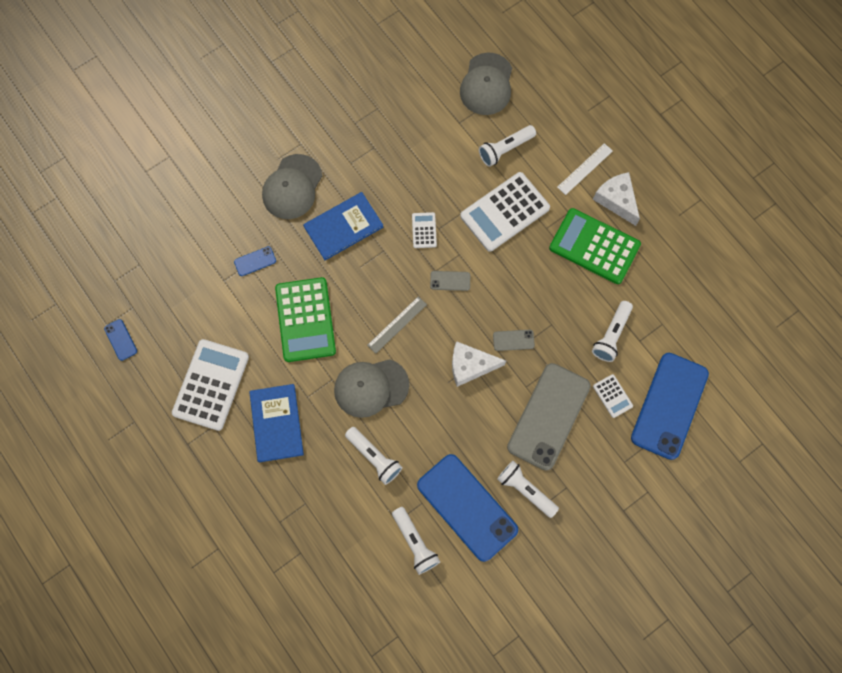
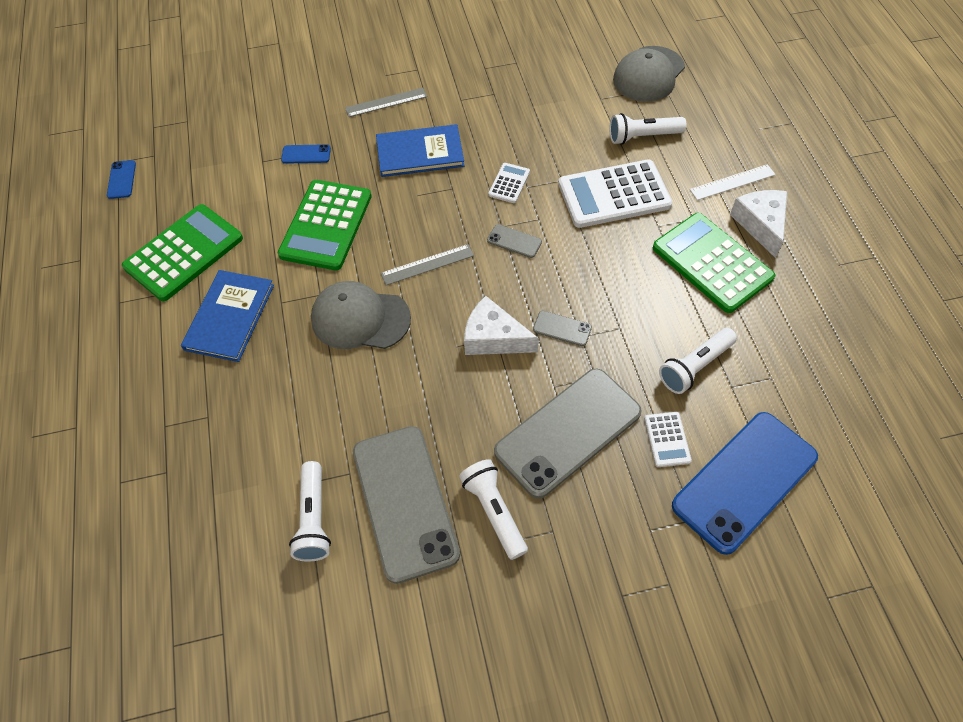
camera: 25 degrees right, 15 degrees down
(211, 384) = (184, 253): white calculator -> green calculator
(292, 187) = (386, 102): grey cap -> grey ruler
(374, 457) = (320, 396): white flashlight -> none
(467, 507) = (405, 502): blue phone -> grey phone

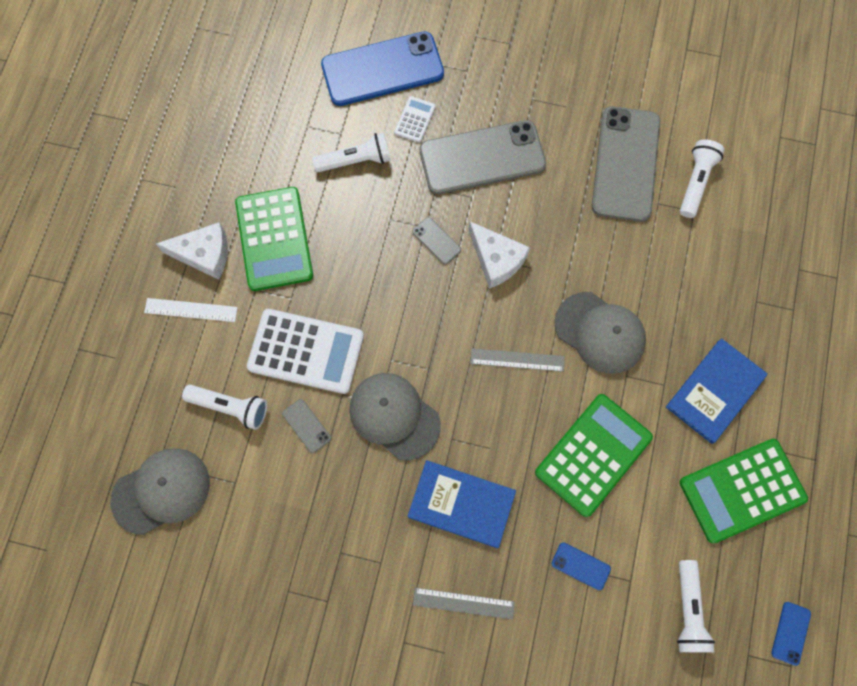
camera: 155 degrees left, 15 degrees up
(494, 511) = (565, 129): white flashlight -> white flashlight (688, 610)
(509, 183) = (394, 416): white calculator -> grey cap
(514, 241) = (427, 346): grey phone -> grey phone (306, 426)
(760, 224) = (204, 254): white cheese -> white cheese turned 105 degrees counterclockwise

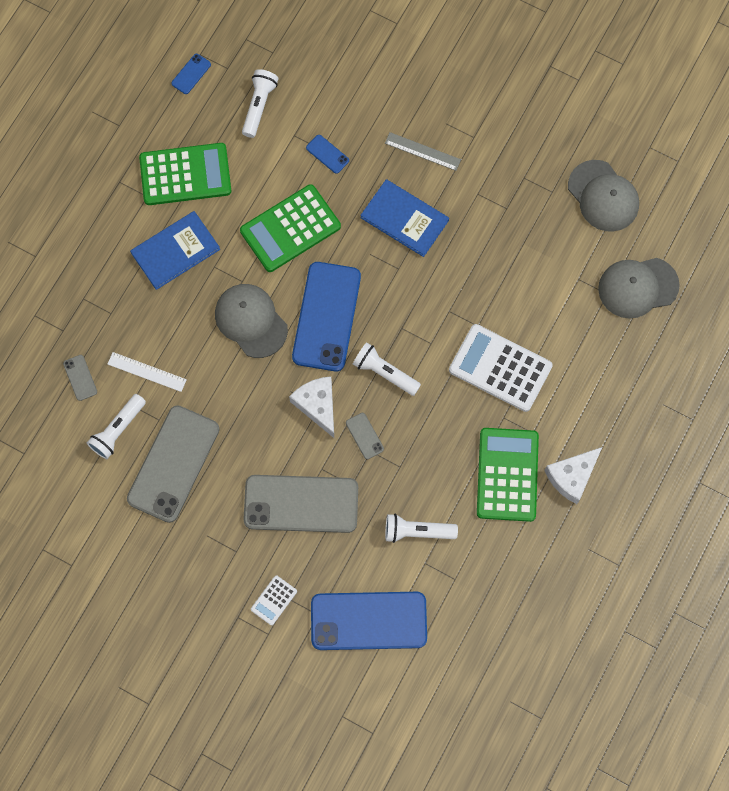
camera: 165 degrees left, 0 degrees up
(191, 310) = (591, 429): white ruler -> white ruler (146, 372)
(204, 254) = (572, 476): white cheese -> white cheese turned 60 degrees counterclockwise
(230, 407) = (572, 338): white flashlight -> white flashlight (384, 372)
(306, 426) = (512, 308): grey phone -> grey phone (80, 377)
(394, 416) = (439, 297): grey cap -> grey cap (603, 196)
(415, 119) = (352, 559): white calculator -> white calculator (274, 600)
(517, 359) = (326, 316): grey ruler -> blue phone

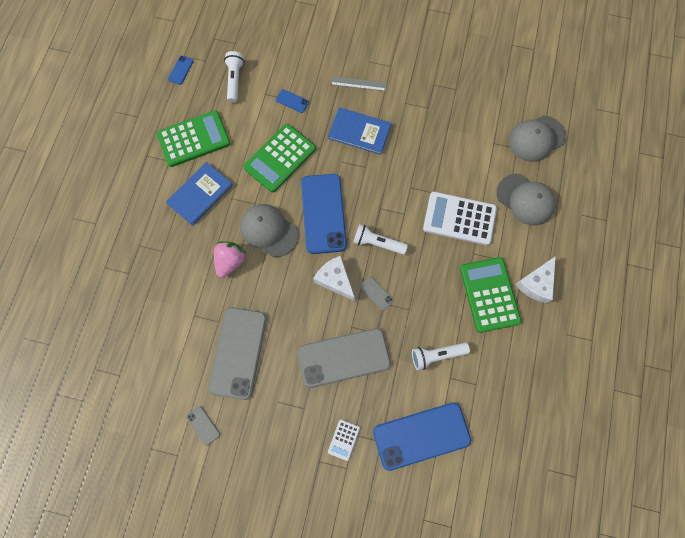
camera: 15 degrees left, 0 degrees up
(80, 377) = (150, 305): grey phone -> grey phone (203, 425)
(118, 430) = (189, 338): white flashlight -> none
(146, 372) = (200, 288): white ruler -> none
(192, 348) = (230, 261): none -> pink strawberry
(603, 196) = (492, 84): grey cap -> grey cap (525, 199)

